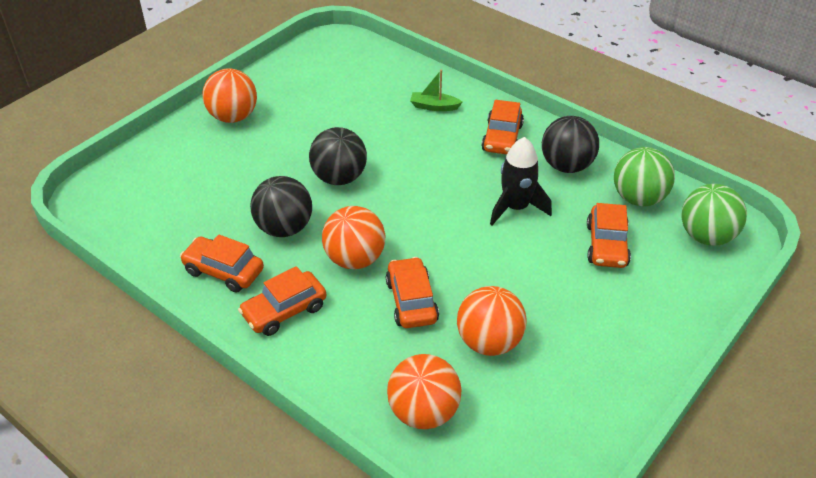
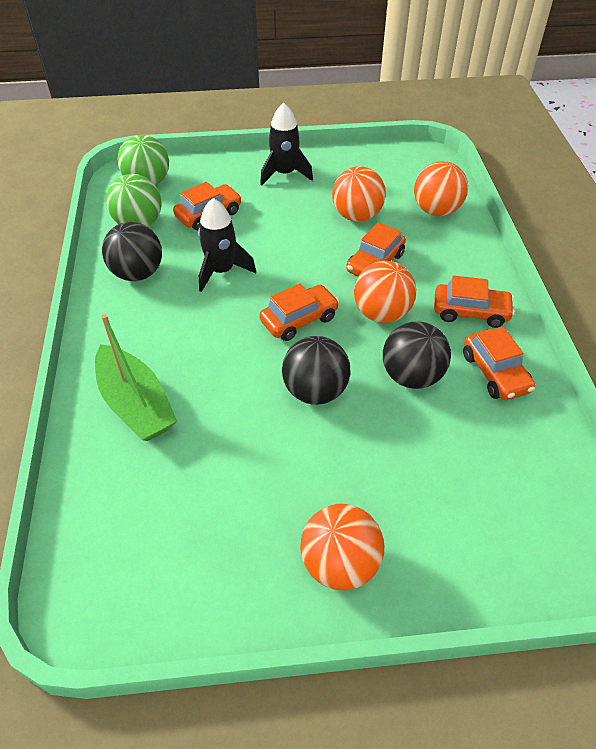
camera: 135 degrees left, 5 degrees up
(434, 106) = (136, 404): green boat -> green boat, size x1.96
(502, 138) = (138, 328): orange car -> orange car (299, 319)
(623, 342) = (284, 174): none -> black rocket

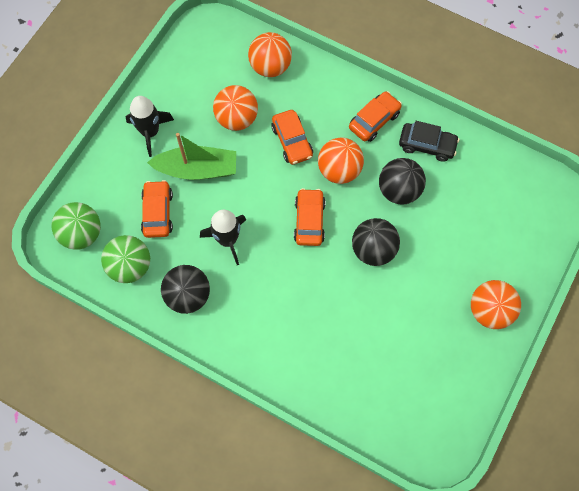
camera: 55 degrees left, 20 degrees up
(136, 404) = (312, 357): green boat -> green boat (197, 169)
(495, 372) = (427, 145): orange car -> black car

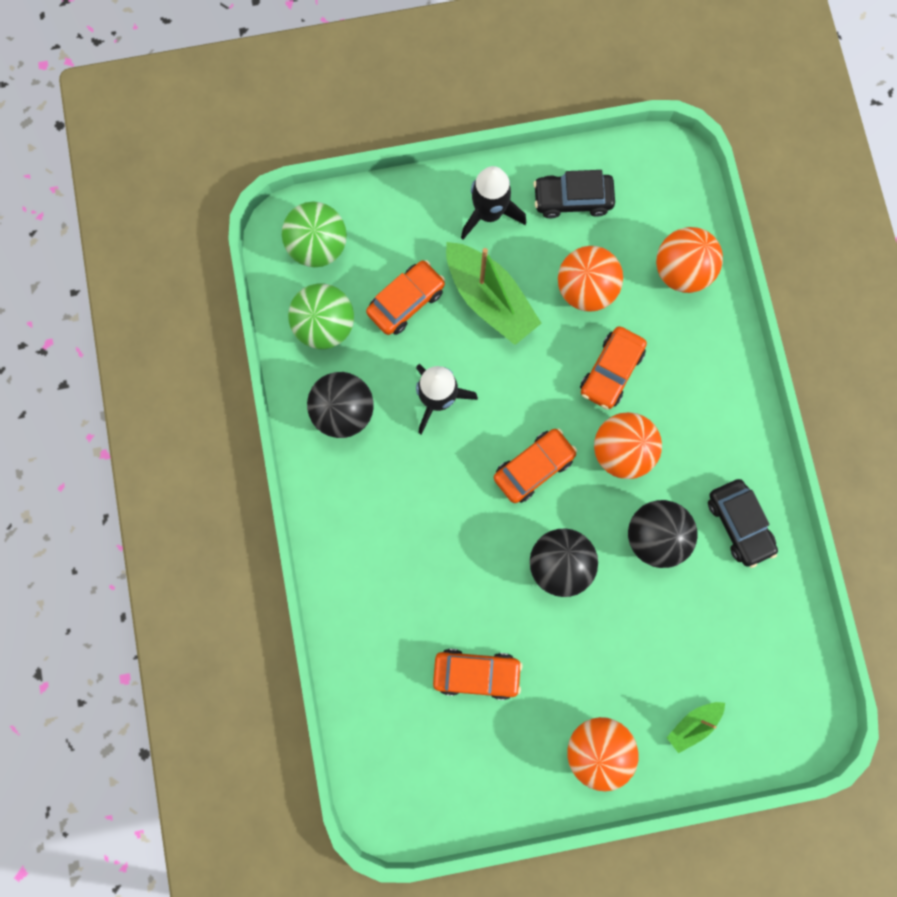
camera: 50 degrees right, 10 degrees up
(183, 86) = (572, 199): none -> black car
(374, 120) = (717, 440): orange car -> orange car (476, 673)
(514, 251) = (693, 724): none -> green boat

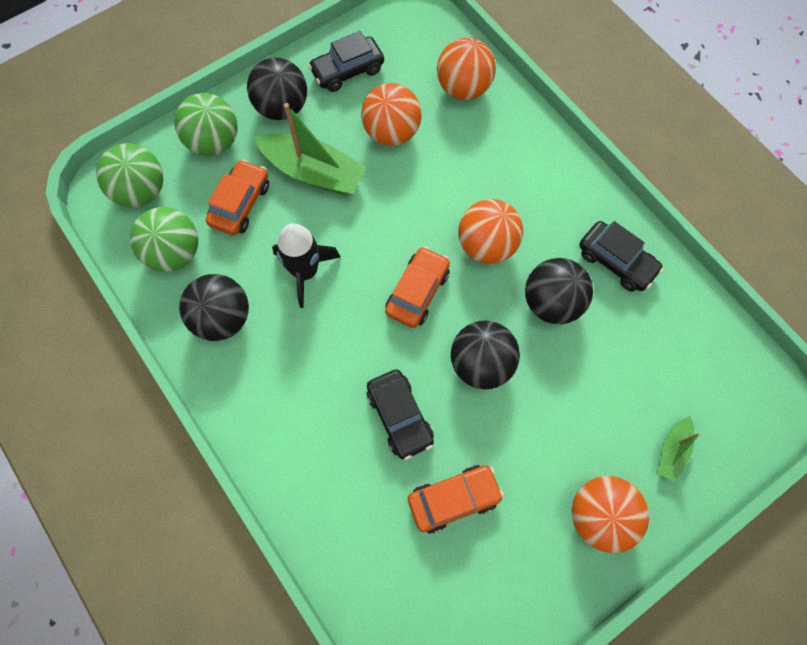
camera: 25 degrees left, 10 degrees down
(407, 223) = (214, 142): none -> green ball
(463, 578) = (400, 417): none -> black car
(489, 213) = (282, 107): black rocket -> black ball
(611, 371) = (445, 186): orange car -> none

